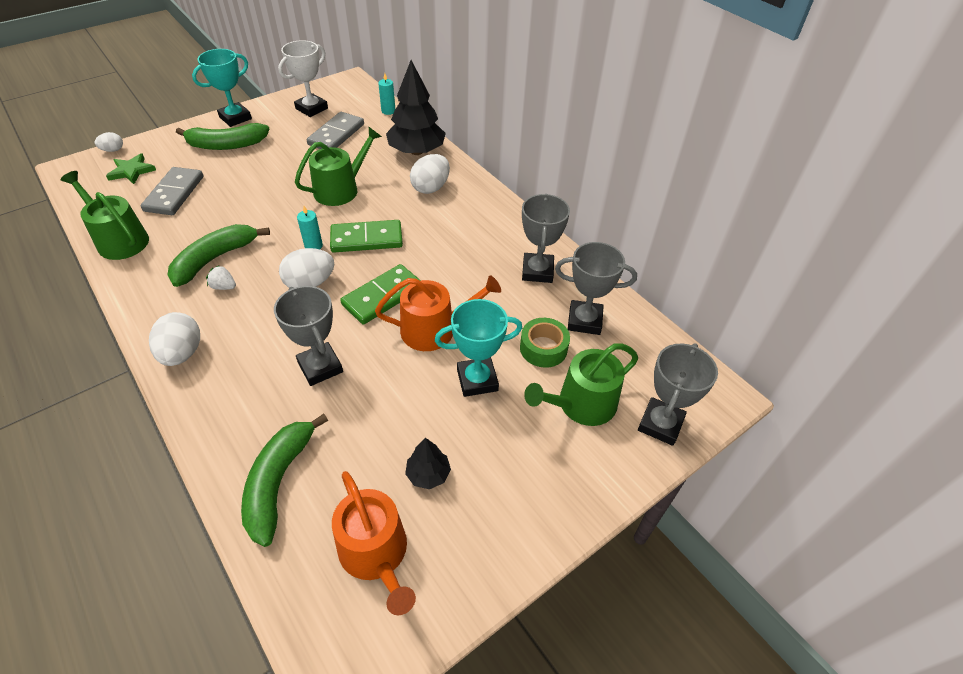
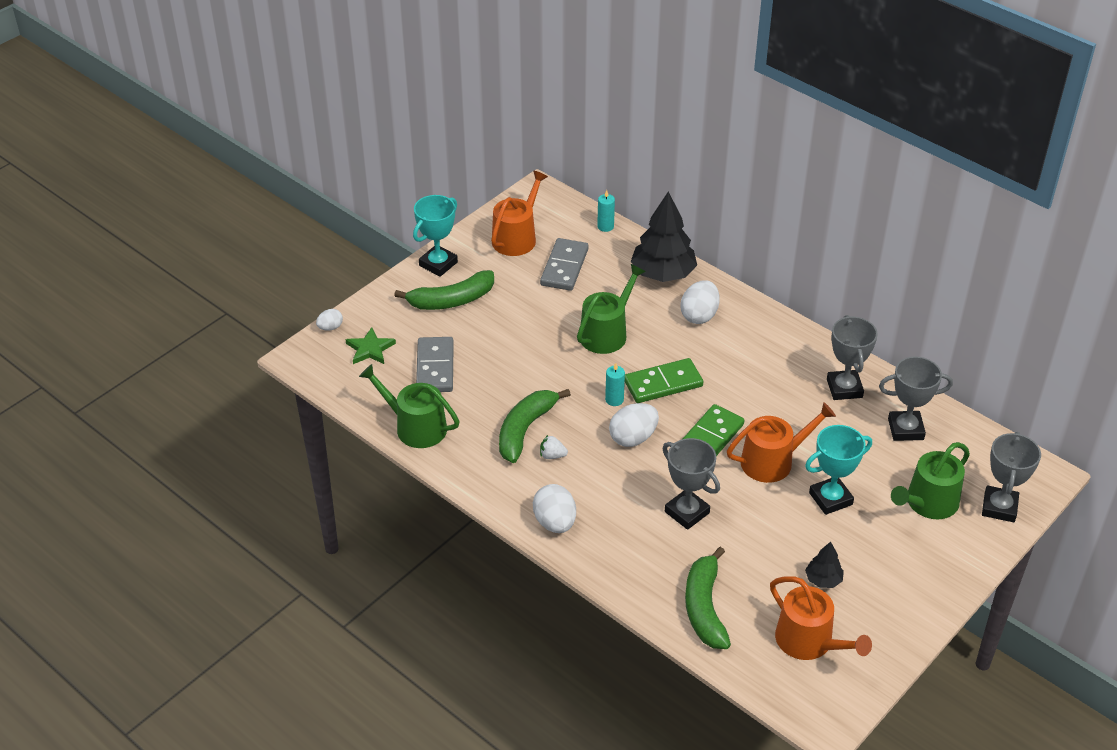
camera: 10 degrees left, 5 degrees down
(311, 108) = (517, 237): white trophy -> orange watering can
(543, 348) = (877, 461): green tape -> none

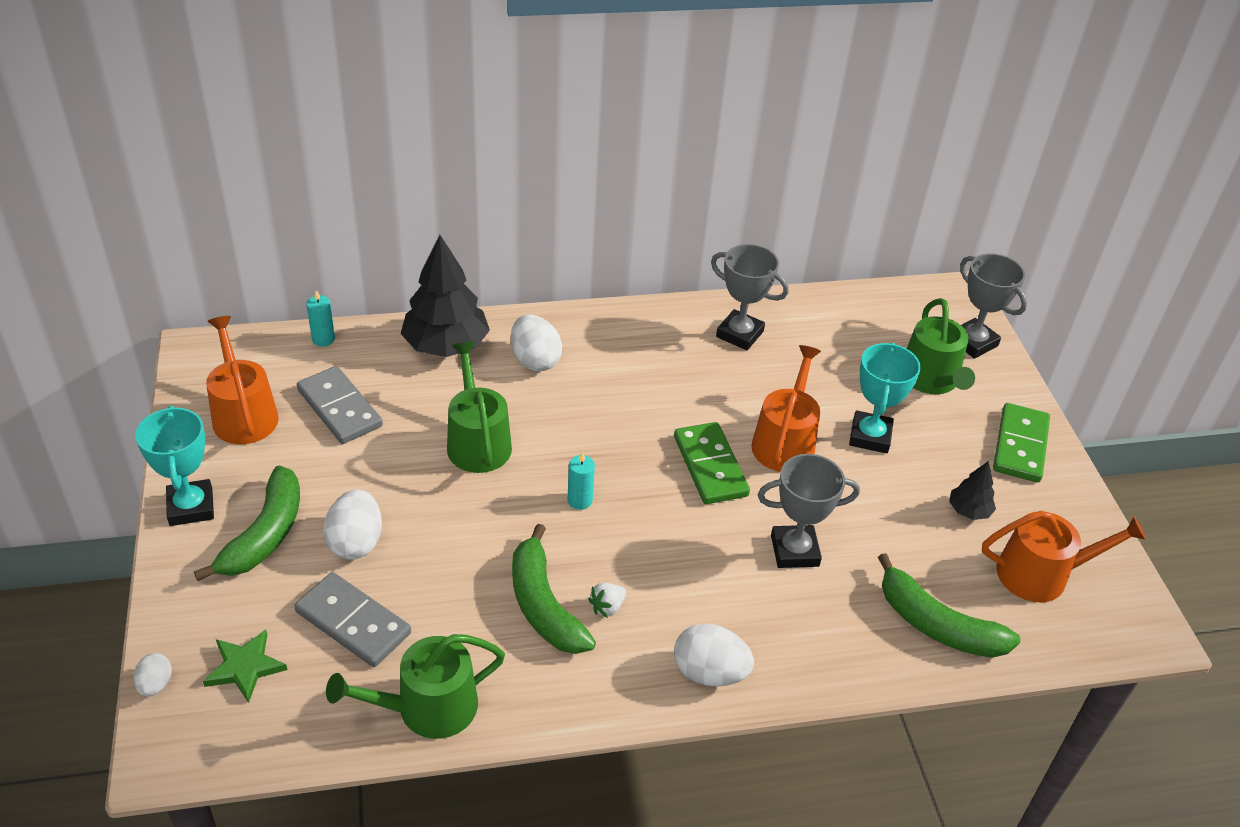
camera: 55 degrees left, 0 degrees up
(633, 438) = (650, 522): white egg -> white egg (356, 542)
(663, 383) = (598, 448): green domino -> green domino (1020, 445)
(905, 429) = (829, 332): grey trophy -> none

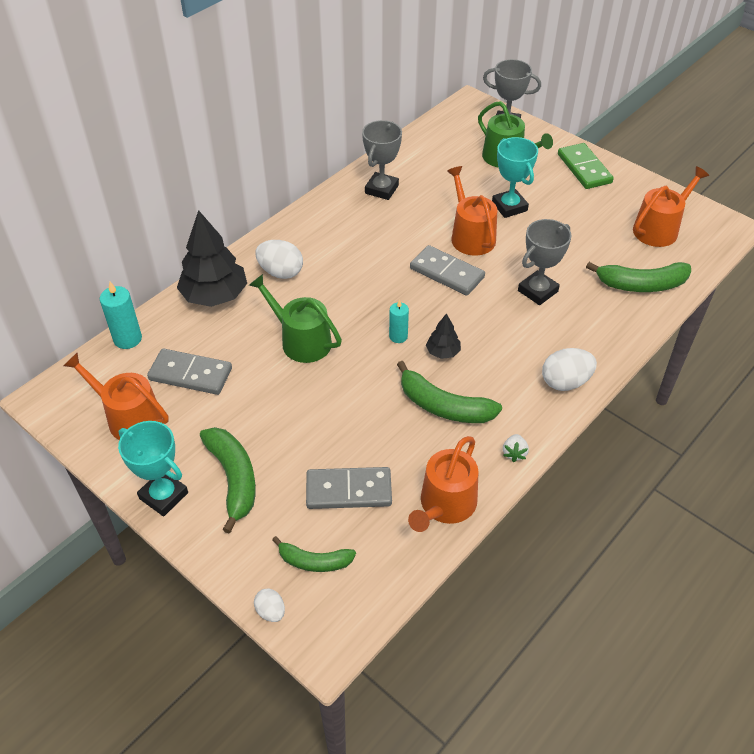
camera: 35 degrees left, 5 degrees up
(245, 667) = (314, 561): green star -> green banana
(323, 339) = (127, 339): turquoise candle -> turquoise candle, size x1.52
(356, 542) = (296, 445): white egg -> none
(427, 708) = (445, 505): green watering can -> orange watering can
(607, 607) = (478, 384): white strawberry -> white strawberry (514, 453)
(710, 466) = (447, 273): green domino -> grey domino
(739, 334) = (381, 189): grey trophy -> grey trophy turned 60 degrees counterclockwise
(968, 511) = (595, 217): black tree -> black tree (443, 352)

